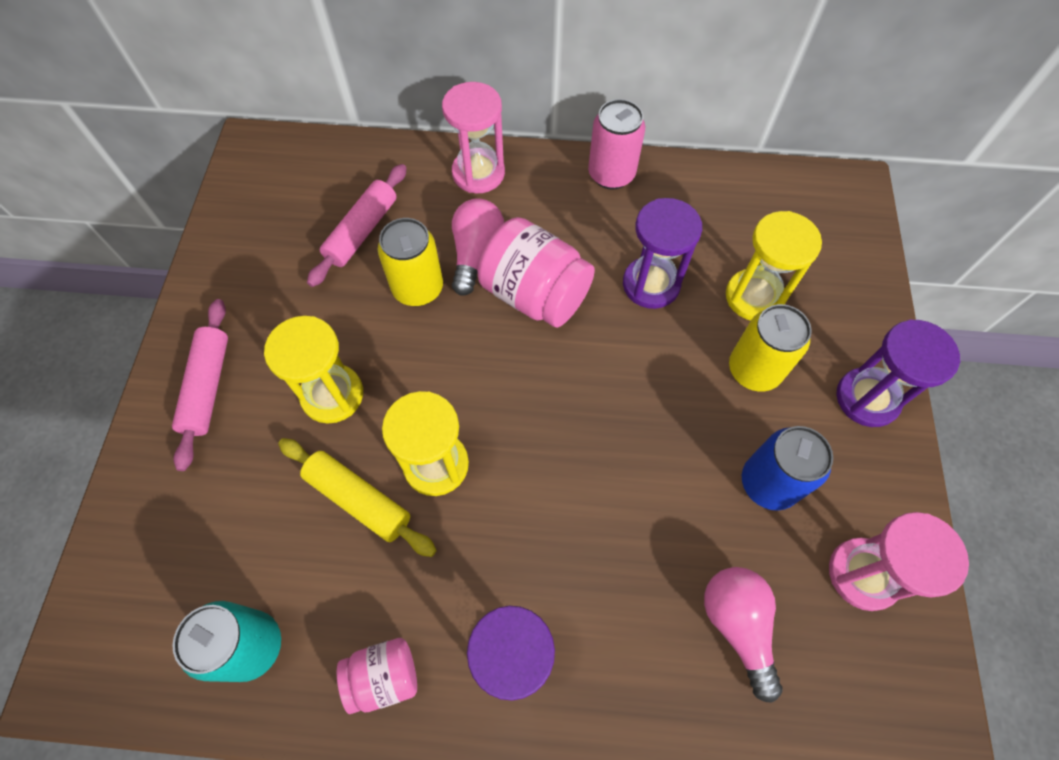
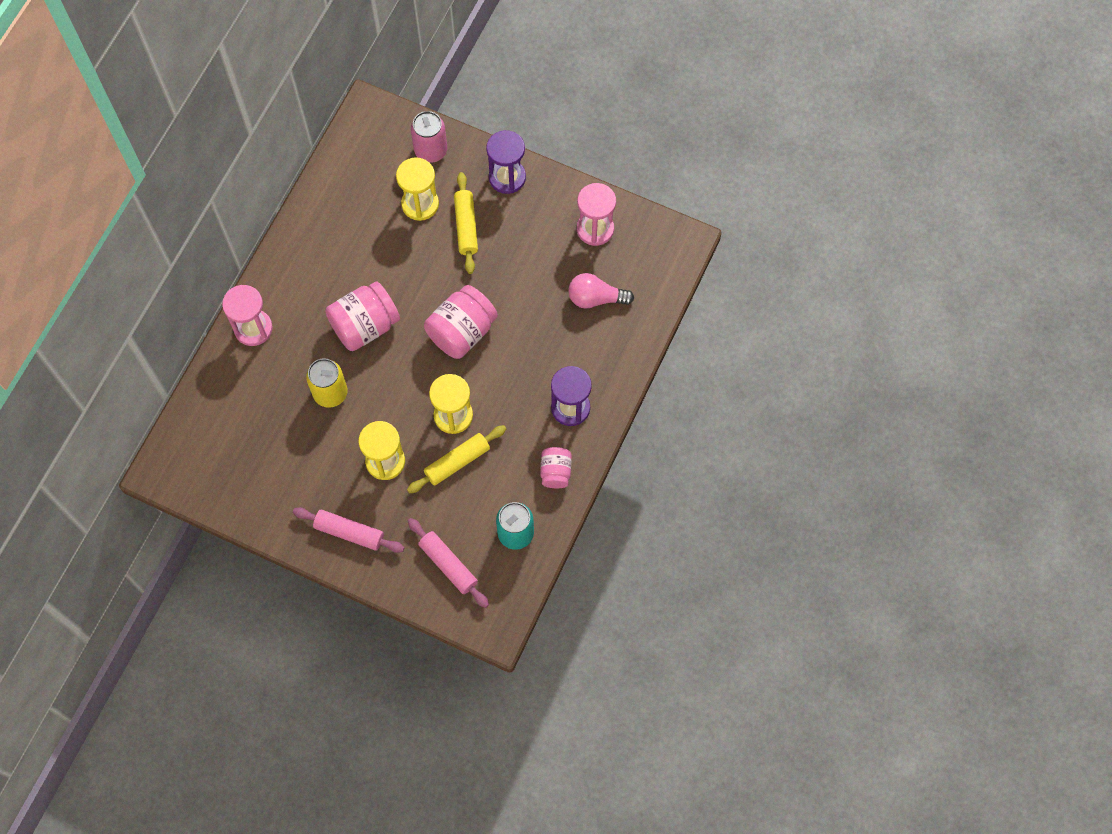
camera: 70 degrees left, 5 degrees up
(362, 231) = (269, 415): pink rolling pin -> pink rolling pin (448, 565)
(476, 253) = (319, 350): pink light bulb -> none
(580, 426) = (462, 332): none -> pink jar
(611, 174) = (292, 246): pink can -> pink can (431, 150)
(651, 284) = (386, 257): purple hourglass -> none
(754, 370) = (466, 226): yellow can -> yellow rolling pin
(768, 483) = (533, 250): blue can -> none

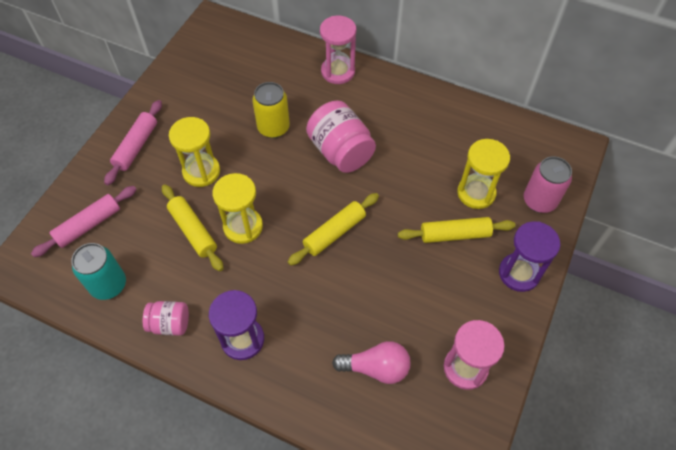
camera: 90 degrees right, 10 degrees down
(462, 332) = (334, 233): pink jar -> yellow rolling pin
(595, 298) = (376, 368): pink light bulb -> pink light bulb turned 90 degrees clockwise

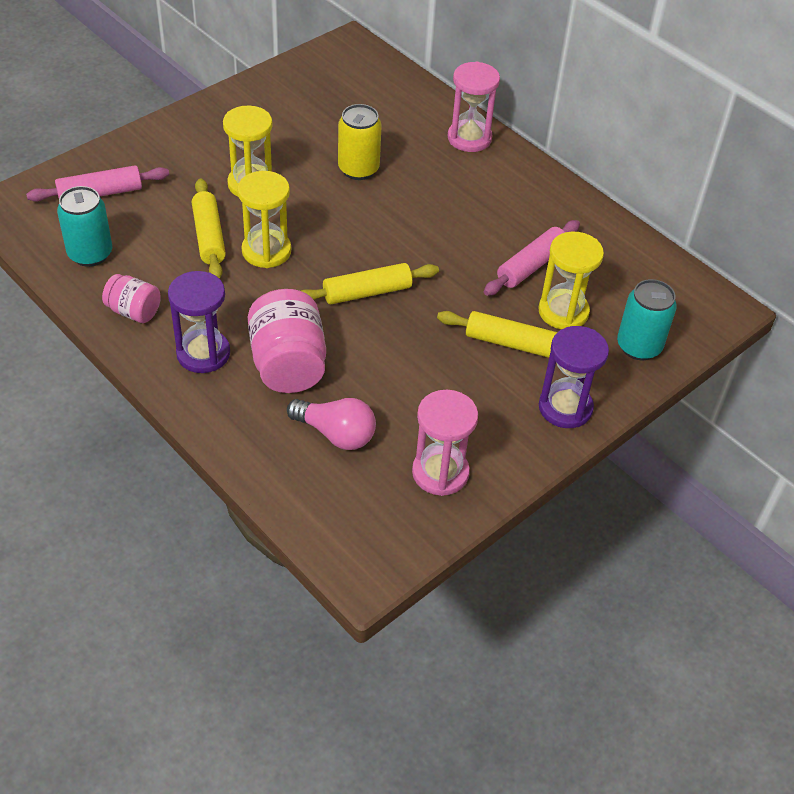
camera: 20 degrees right, 10 degrees down
(136, 146) = (193, 137): pink rolling pin -> pink rolling pin (531, 265)
(340, 151) = (423, 217): pink jar -> pink jar (288, 364)
(539, 201) = (639, 346): pink can -> turquoise can

